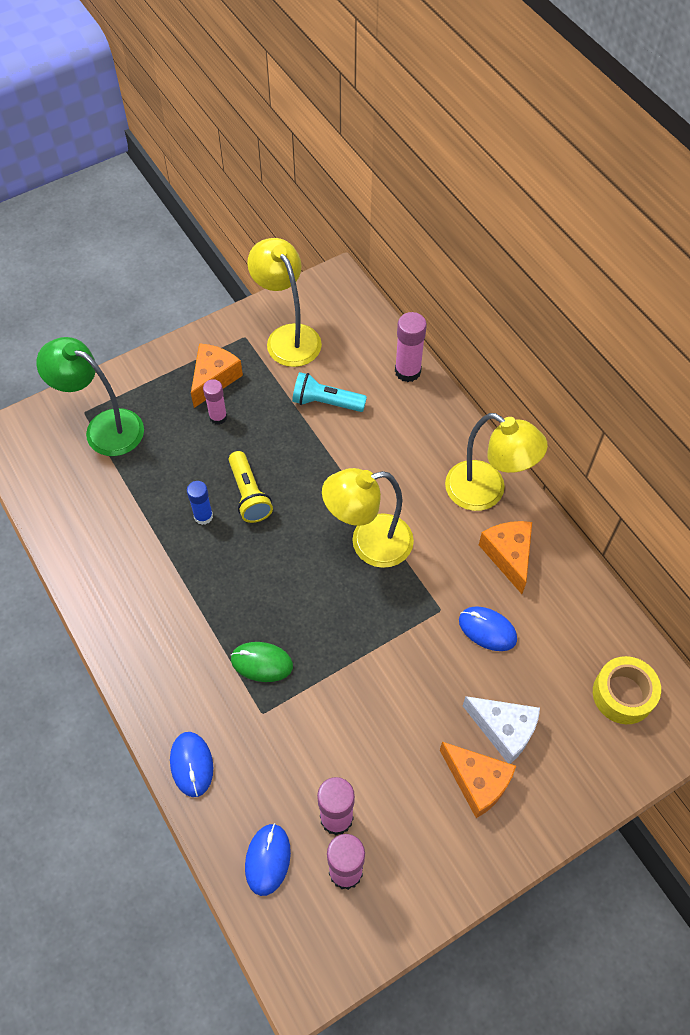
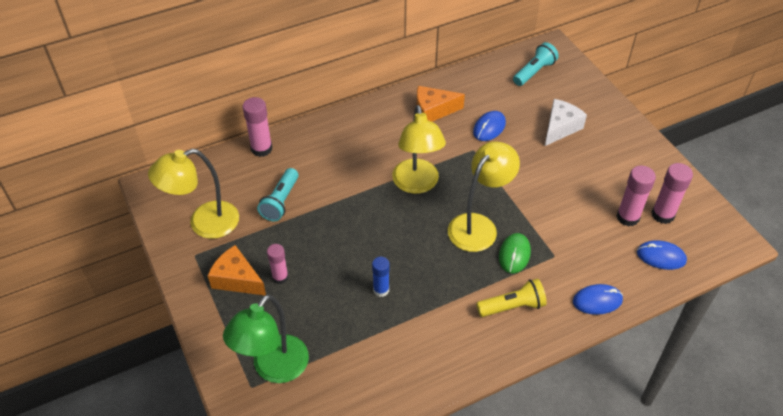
camera: 85 degrees left, 10 degrees down
(249, 494) = (363, 257): yellow flashlight -> yellow flashlight (512, 306)
(477, 782) = (596, 144): orange cheese -> none
(486, 492) = (380, 116): yellow lamp -> yellow lamp (478, 225)
(623, 694) = (534, 72): yellow tape -> turquoise flashlight

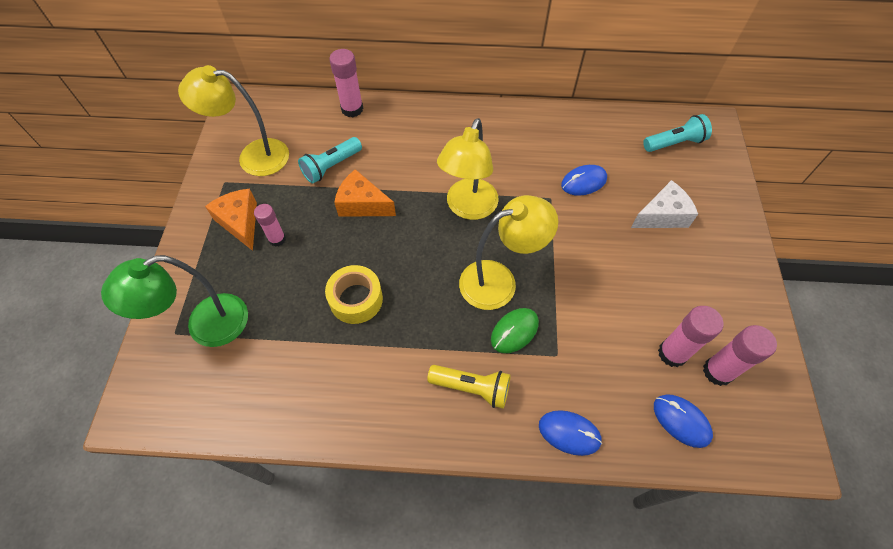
camera: 30 degrees right, 10 degrees up
(381, 290) = (356, 299): blue glue stick -> yellow tape
(433, 111) = (538, 140): orange cheese -> orange cheese (362, 204)

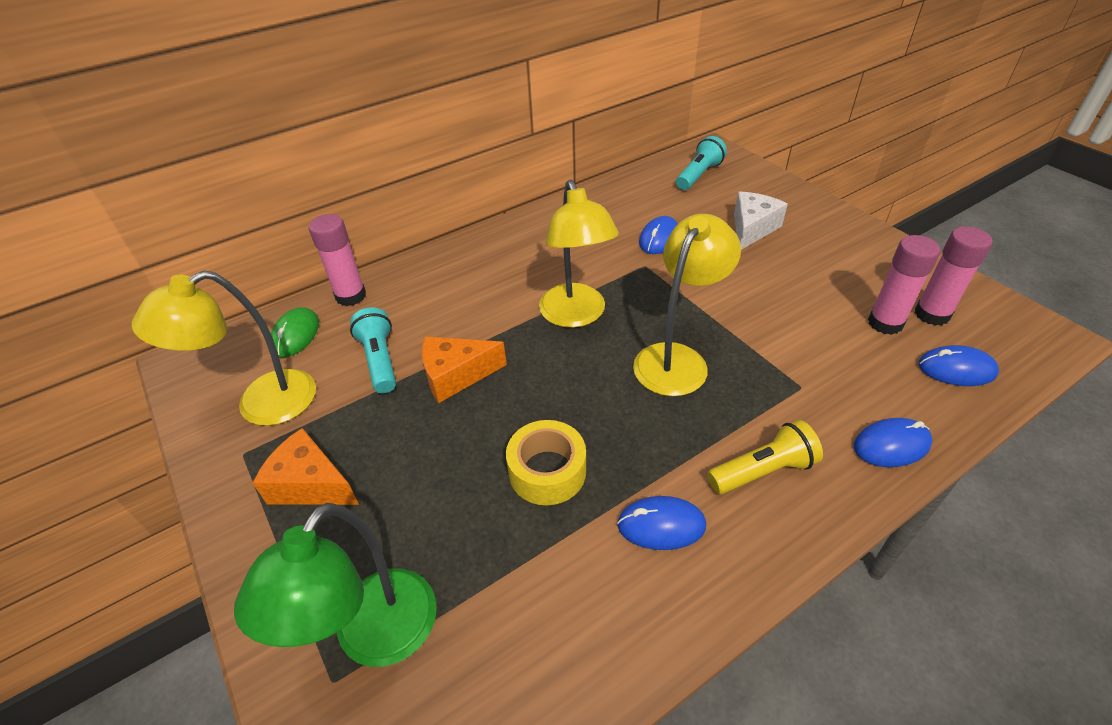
camera: 35 degrees left, 15 degrees down
(277, 239) = (382, 471): pink glue stick -> none
(331, 166) = (380, 360): turquoise flashlight -> turquoise flashlight turned 150 degrees clockwise
(383, 374) = (661, 525): none -> blue mouse
(514, 331) = (741, 392): green mouse -> green mouse (295, 335)

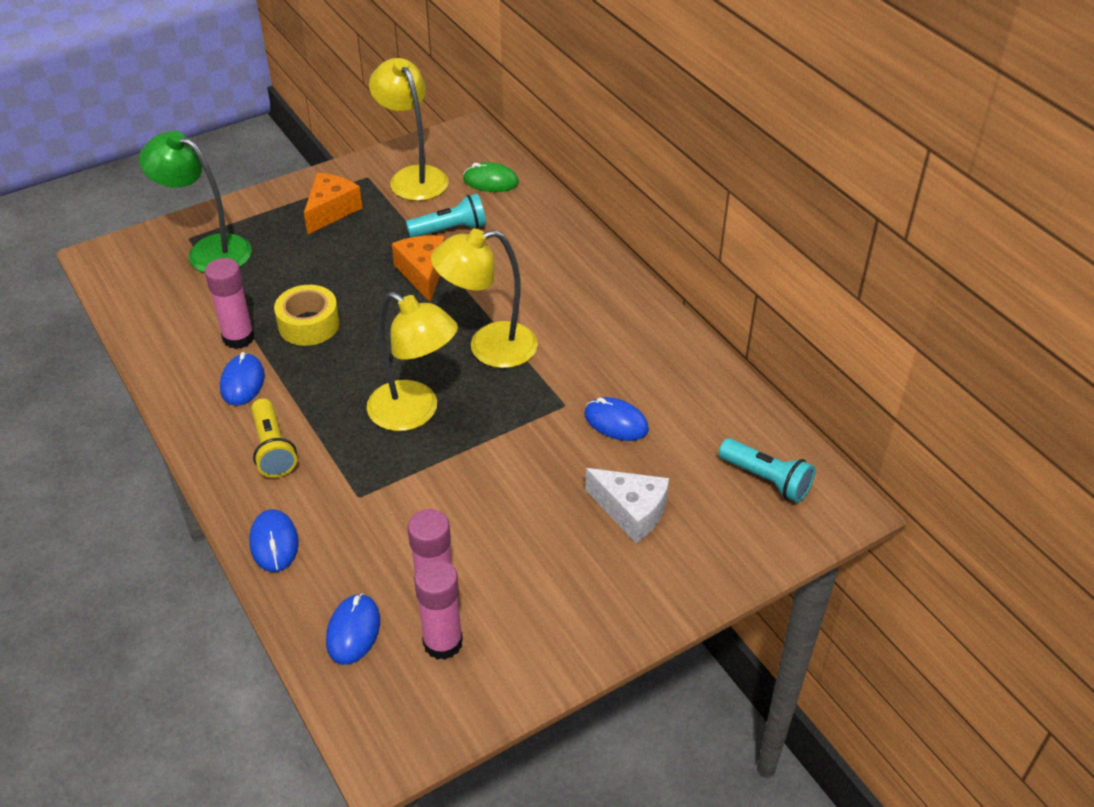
camera: 90 degrees right, 0 degrees up
(351, 296) = (539, 204): pink glue stick -> pink glue stick (238, 338)

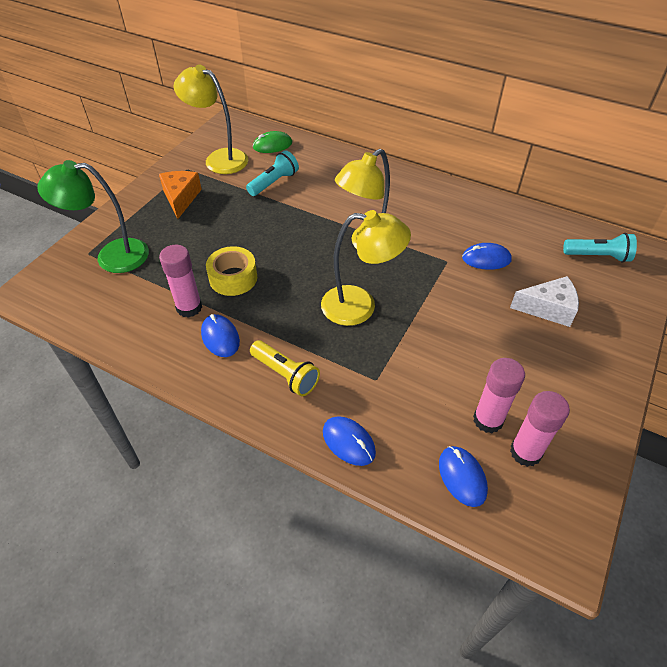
camera: 30 degrees left, 5 degrees up
(423, 273) = (281, 215): orange cheese -> none

